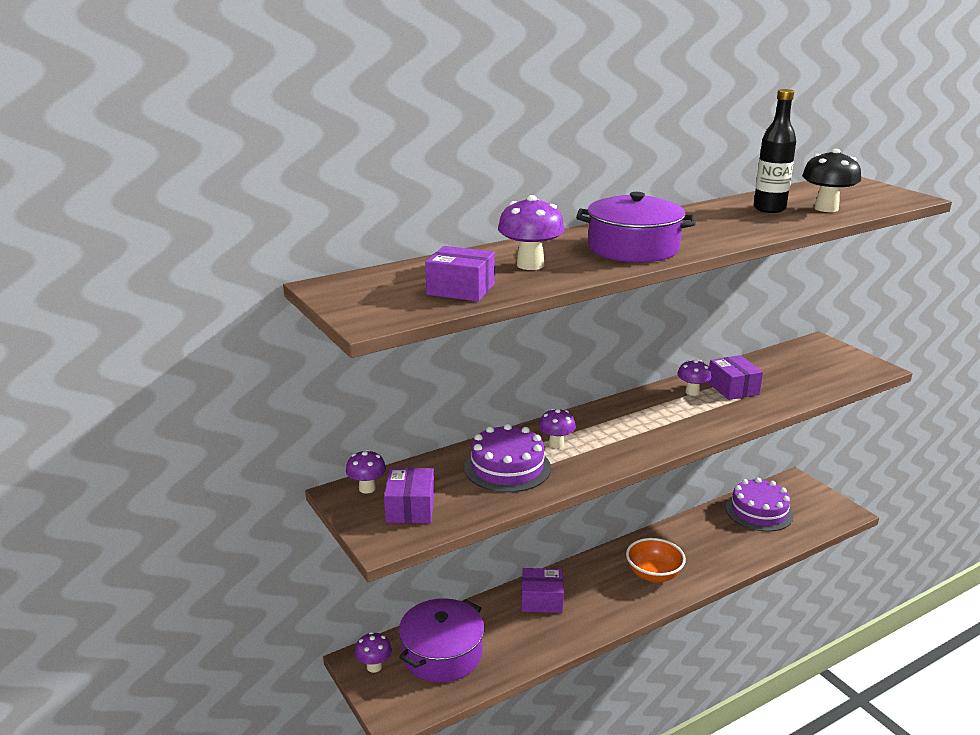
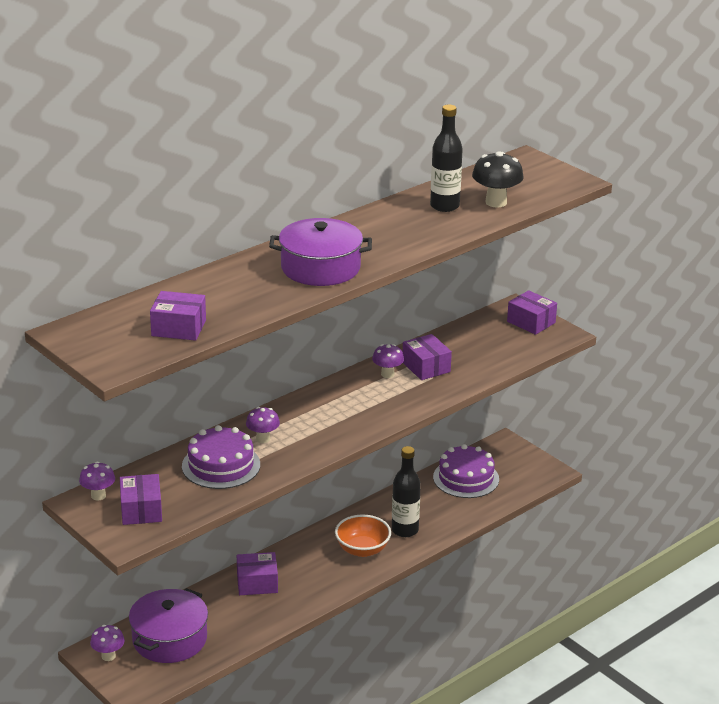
camera: 10 degrees left, 5 degrees up
(530, 265) = (233, 295): purple mushroom -> none
(698, 558) = (405, 530): none -> black bottle
(839, 356) = (531, 322): none -> purple box

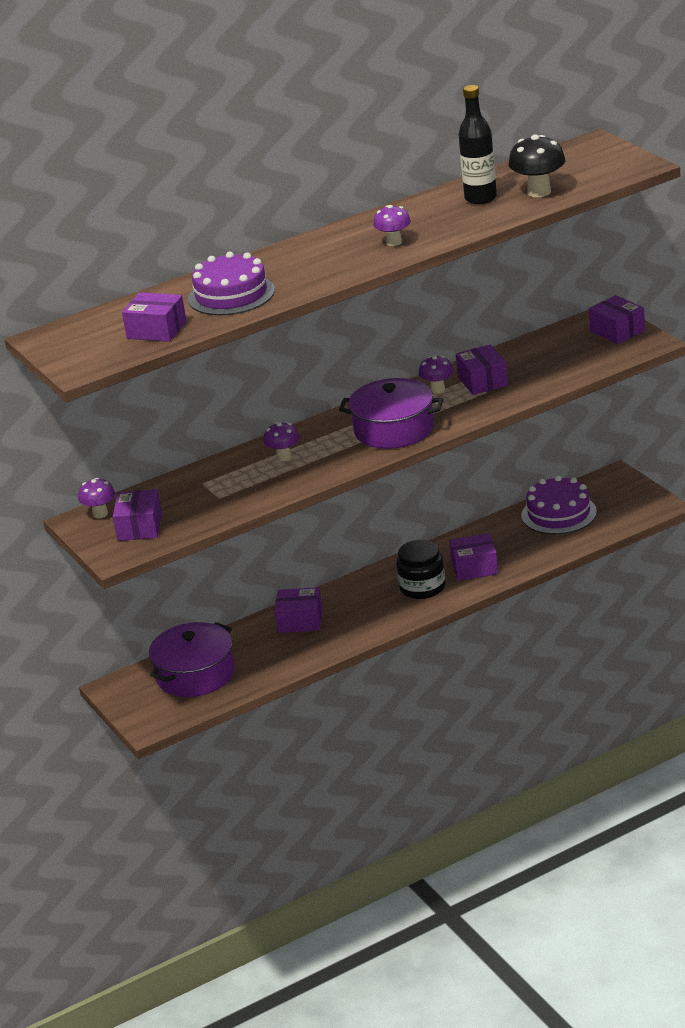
camera: 15 degrees right, 0 degrees up
(108, 656) = (129, 690): purple mushroom -> purple mushroom (394, 242)
(221, 465) = (232, 483): purple cake -> purple cake (231, 295)
(320, 268) = (322, 267): purple pot -> purple pot (394, 429)
(362, 549) = (422, 587): orange bowl -> black jar
(405, 530) = (474, 568): black bottle -> purple box

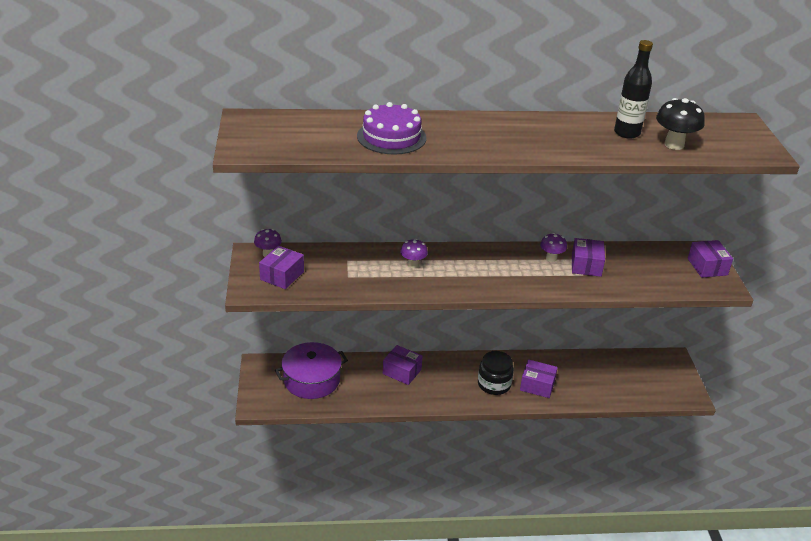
camera: 20 degrees right, 5 degrees up
(156, 330) = (317, 143): purple box -> none
(394, 242) = (537, 142): purple mushroom -> none
(394, 429) = (499, 276): purple pot -> none
(558, 513) = (618, 370): purple cake -> none

